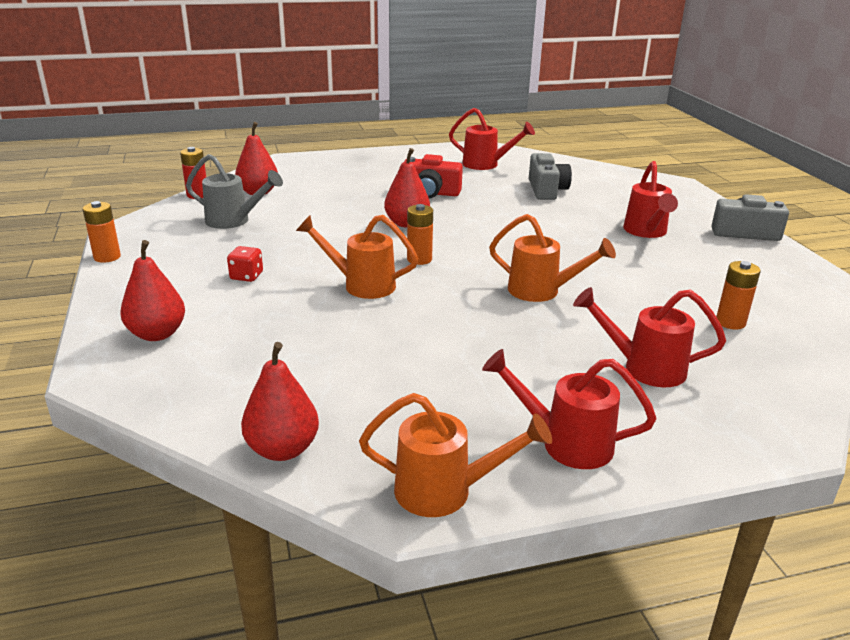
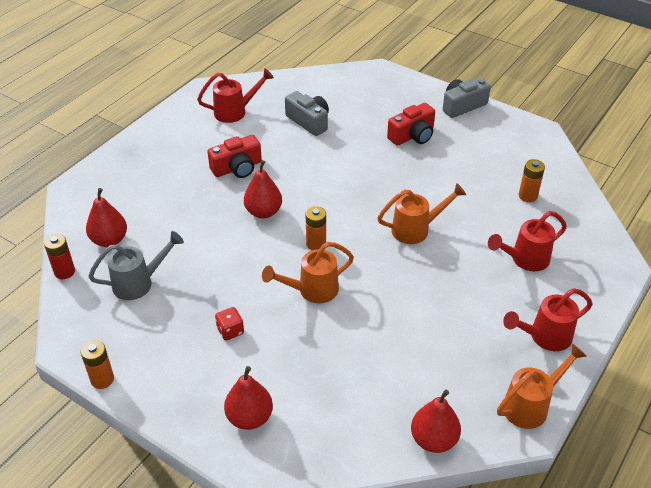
camera: 40 degrees left, 15 degrees up
(646, 232) = (412, 135): red watering can -> red camera

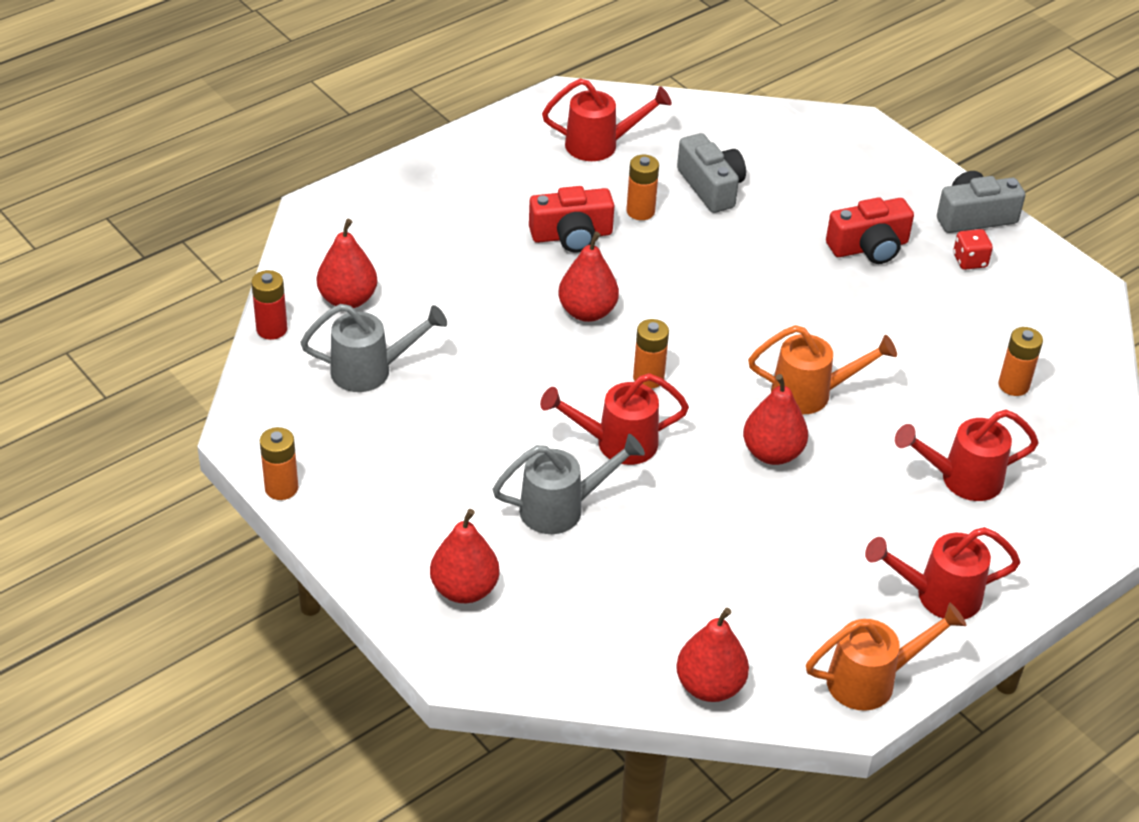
camera: 15 degrees right, 0 degrees up
(230, 331) = (478, 469): red dice -> red dice (970, 261)
(273, 144) = (640, 211): none -> orange battery
(293, 343) = (561, 508): none -> grey watering can
(312, 290) = (616, 443): orange watering can -> red watering can
(409, 272) = (772, 453): none -> red pear

